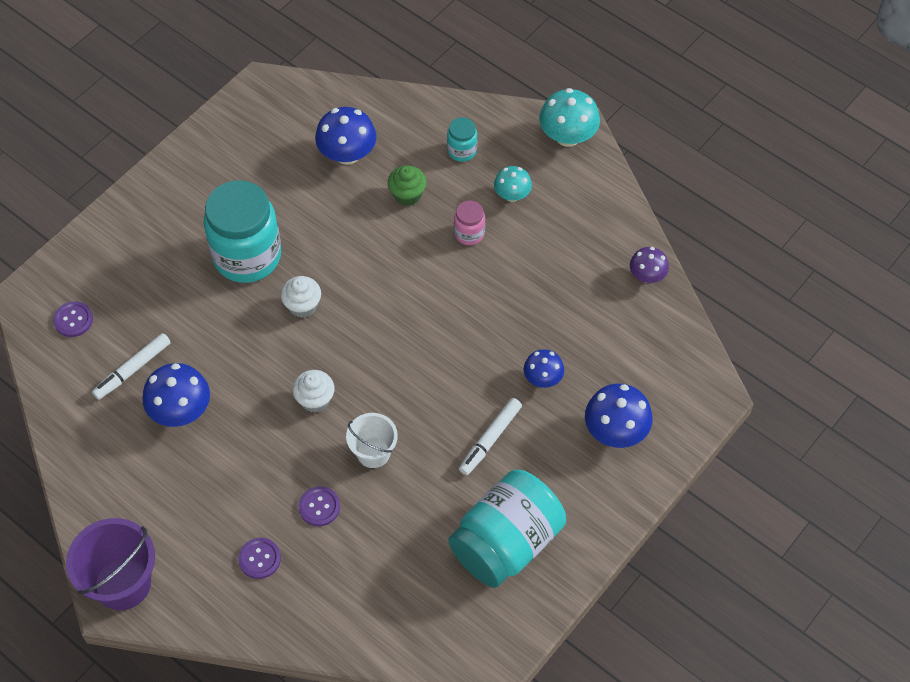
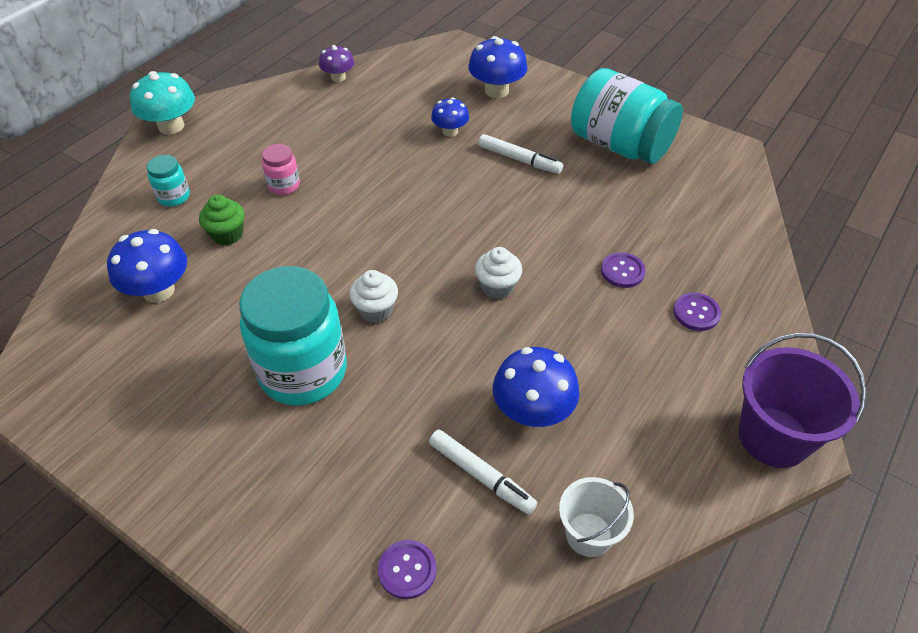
camera: 95 degrees left, 10 degrees down
(373, 453) = (551, 236): white bucket -> white bucket (589, 534)
(512, 195) = (238, 159): turquoise mushroom -> none

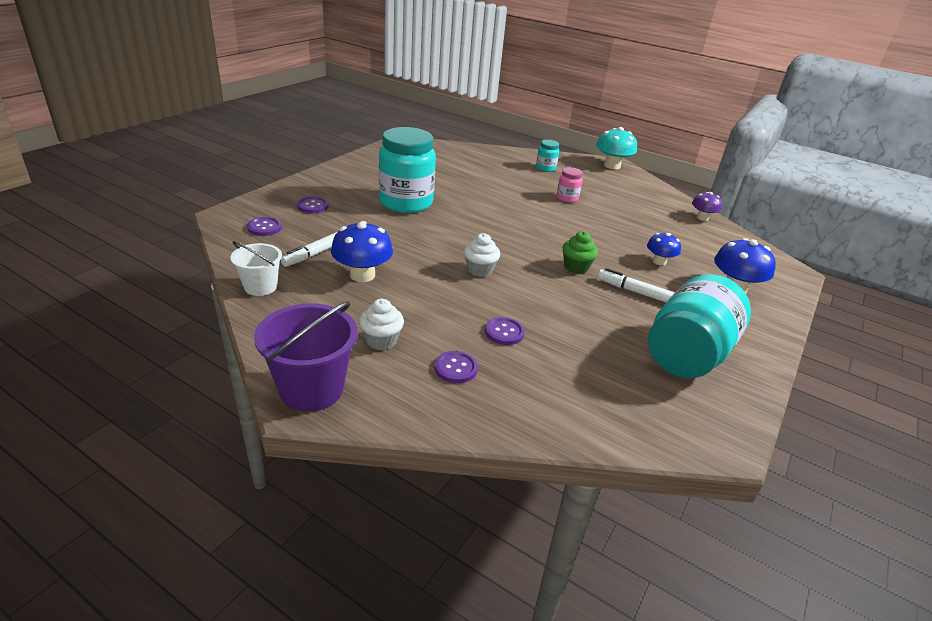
camera: 85 degrees right, 15 degrees down
(158, 290) = (468, 166): blue mushroom -> none
(227, 234) = (516, 182): green cupcake -> green cupcake (576, 267)
(320, 507) = (312, 206): none -> purple button
(376, 310) = (455, 225): white cupcake -> white cupcake (381, 341)
(519, 160) = (636, 292): white marker -> white marker turned 90 degrees clockwise

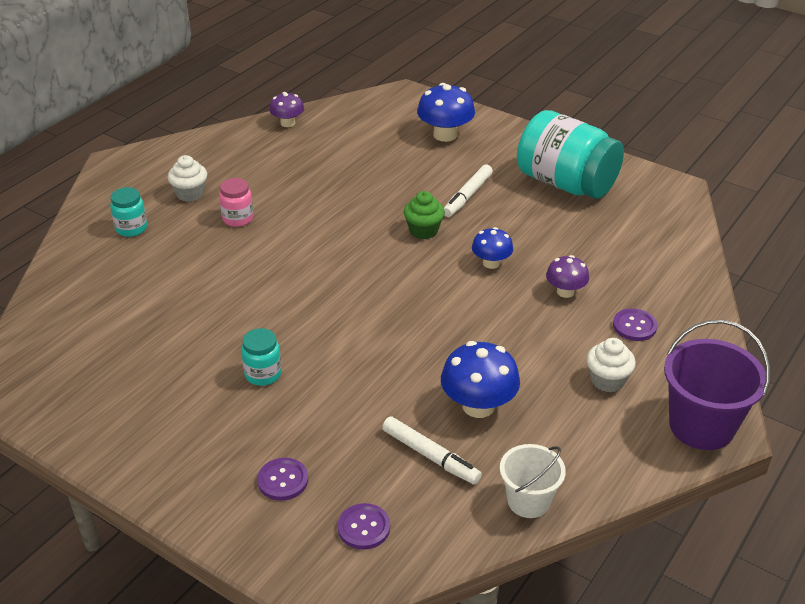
camera: 85 degrees left, 5 degrees up
(406, 203) = (263, 374): turquoise jar -> turquoise jar, size x0.45
(480, 270) = (445, 305): white cupcake -> white cupcake (190, 194)
(504, 332) = (565, 291): purple button -> purple mushroom
(612, 165) = (124, 167): turquoise mushroom -> none
(659, 261) = (399, 171): blue mushroom -> blue mushroom (491, 263)

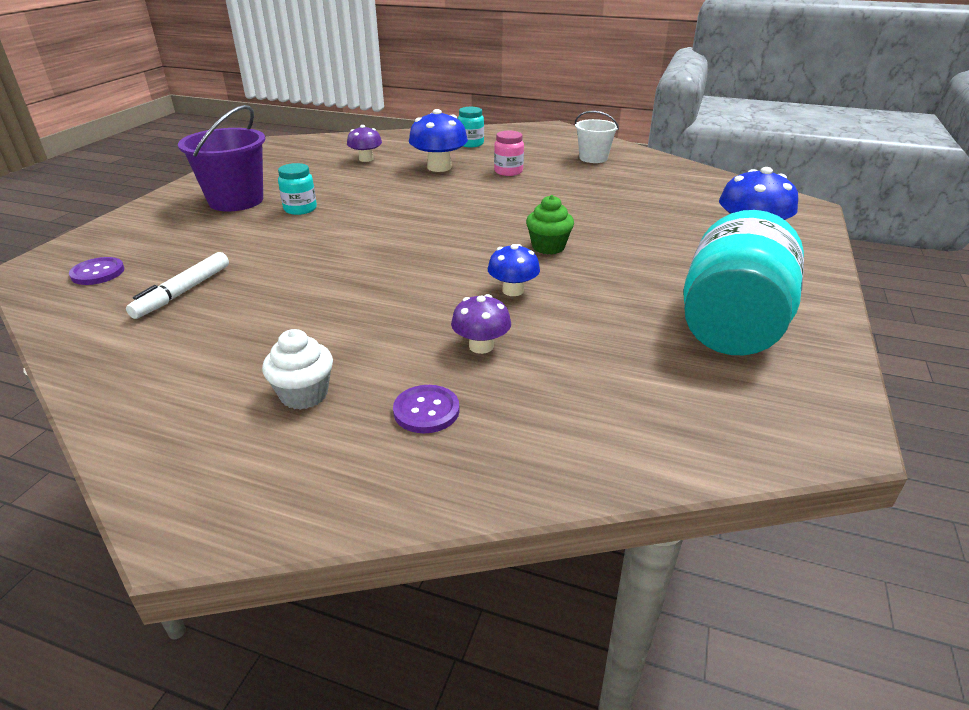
camera: 75 degrees right, 5 degrees down
(190, 194) = (530, 152): white cupcake -> none
(283, 480) = (167, 234): purple button -> none
(287, 123) = (676, 167): purple mushroom -> purple mushroom (366, 159)
(467, 196) = (635, 263): white marker -> none
(478, 406) = (257, 309): blue mushroom -> blue mushroom (439, 167)
(528, 501) = (99, 354): white bucket -> white bucket (593, 158)
(701, 426) = (204, 494): purple bucket -> purple bucket (236, 201)

